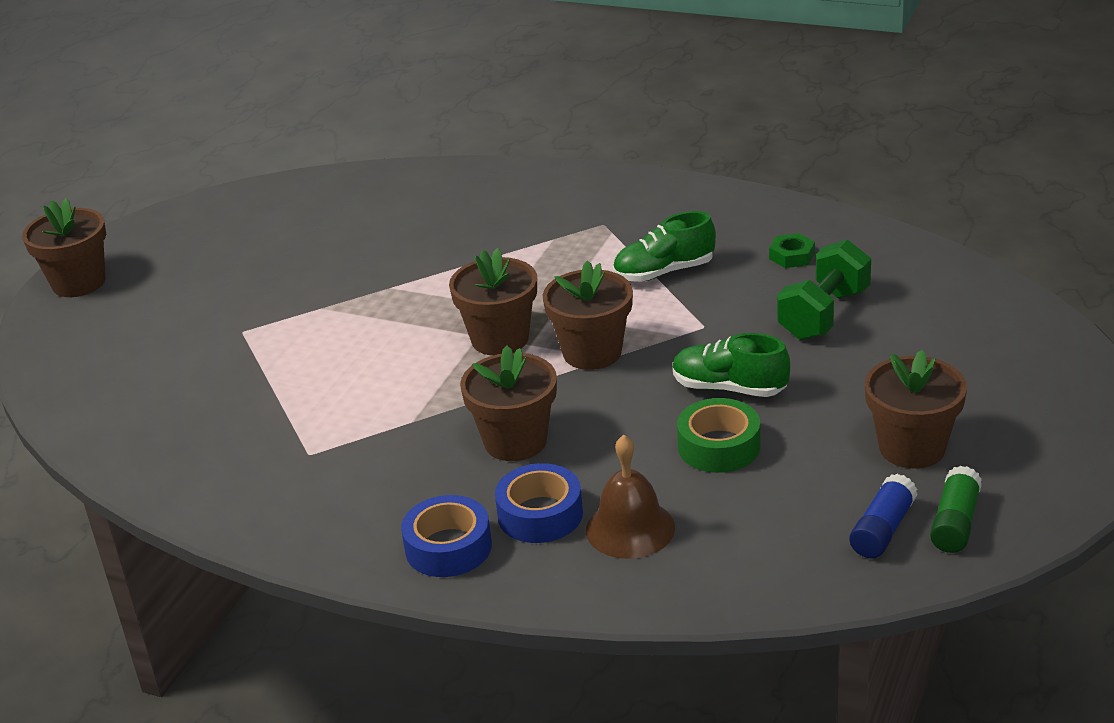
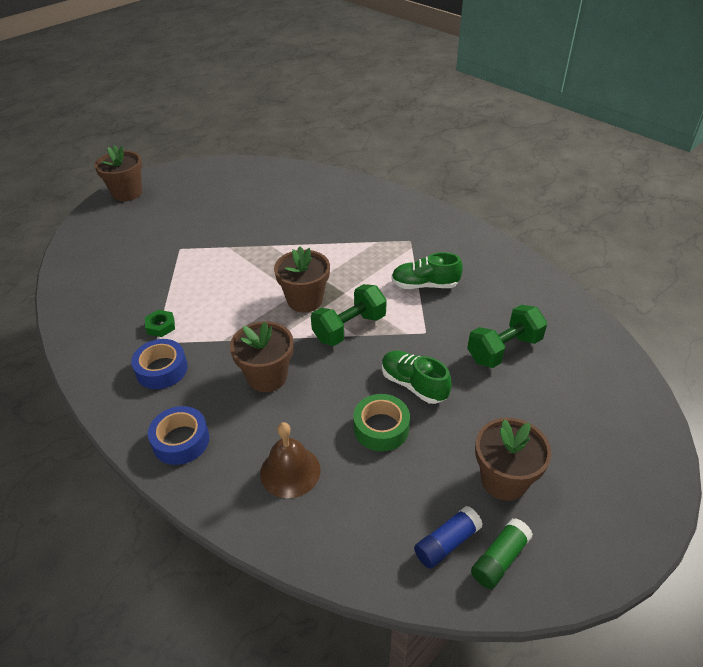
camera: 20 degrees right, 10 degrees up
(540, 514) = (246, 437): blue tape -> blue tape (162, 369)
(592, 352) = (349, 328): brown flower pot -> green dumbbell
(792, 256) = (508, 299): green nut -> green nut (161, 326)

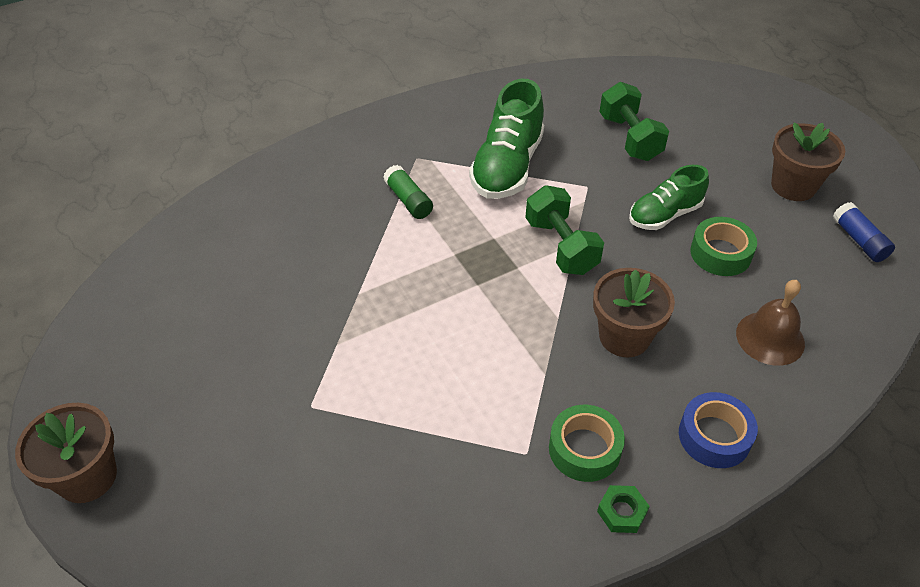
camera: 75 degrees left, 5 degrees up
(161, 326) = (493, 445): green nut -> green nut (622, 512)
(162, 369) = (584, 449): blue tape -> green tape
(305, 300) = (494, 277): brown flower pot -> none
(424, 285) = (507, 167): green shoe -> green shoe, size x1.55
(499, 559) = (874, 212): green glue stick -> green glue stick (408, 200)

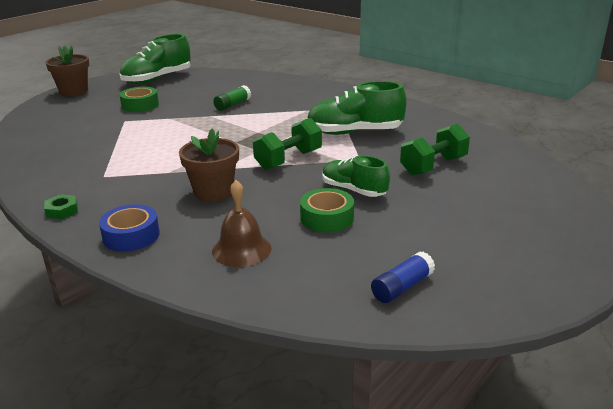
camera: 70 degrees right, 20 degrees down
(121, 334) = (157, 79): none -> green shoe
(408, 200) = (296, 113): green glue stick -> green glue stick (232, 105)
(584, 449) = (110, 192): green tape -> green tape (140, 105)
(793, 186) = (449, 244): brown flower pot -> none

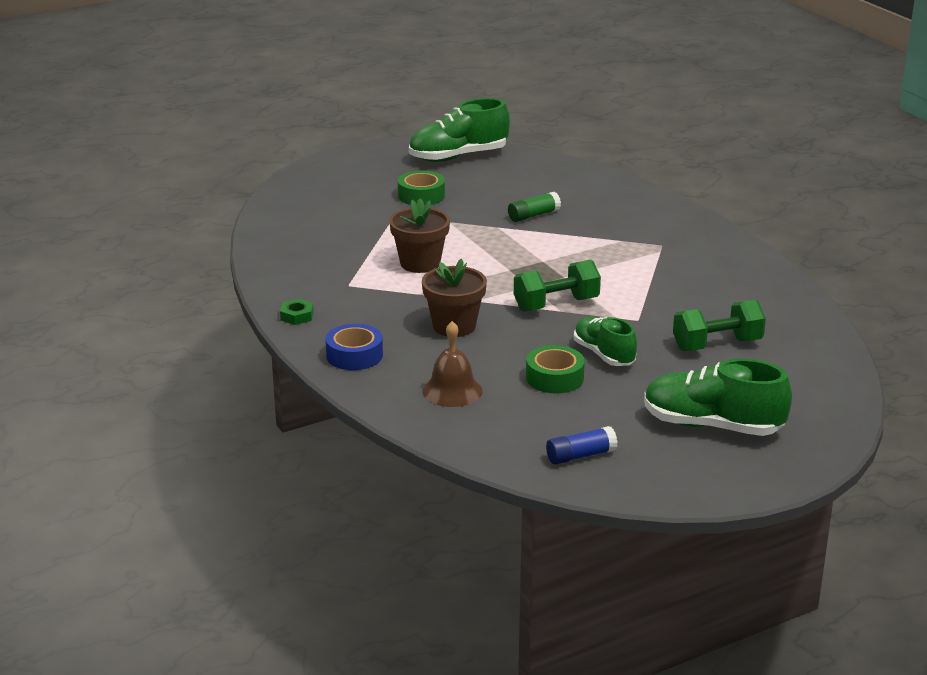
camera: 20 degrees right, 0 degrees up
(74, 91) = (349, 159): brown flower pot -> brown flower pot (420, 263)
(354, 132) = (658, 283): green shoe -> green shoe (712, 426)

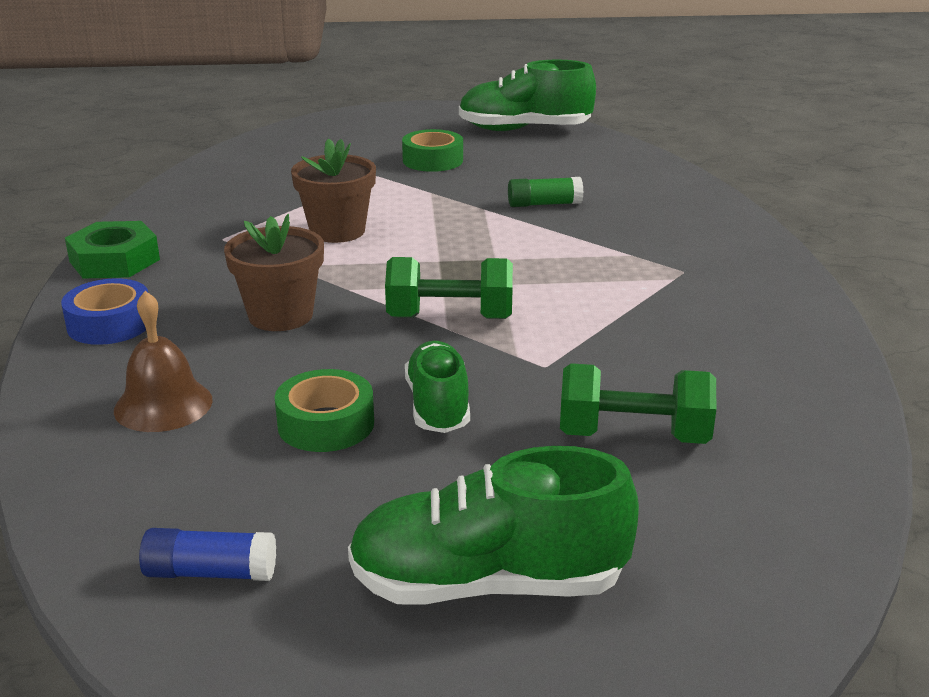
camera: 25 degrees right, 0 degrees up
(297, 316) = (114, 260): green nut -> green nut, size x1.83
(712, 426) = (488, 584): green shoe -> green shoe turned 45 degrees counterclockwise

